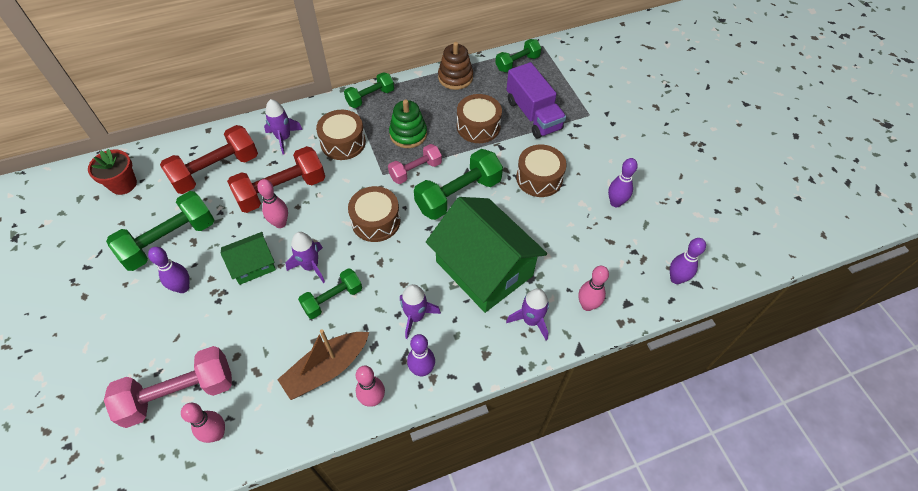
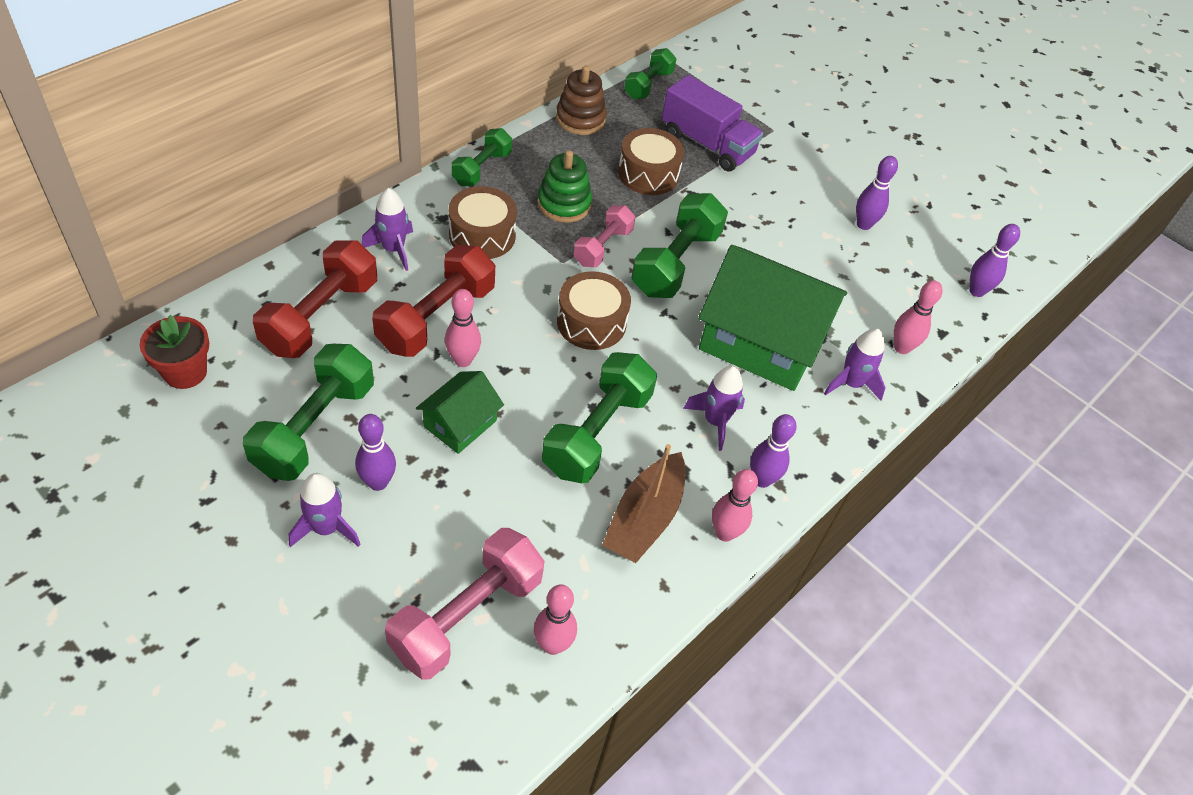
camera: 30 degrees left, 5 degrees down
(311, 266) = (541, 402): purple rocket -> purple rocket (326, 528)
(332, 299) = (597, 433): green dumbbell -> green dumbbell, size x1.63
(539, 178) = (760, 218): brown drum -> none

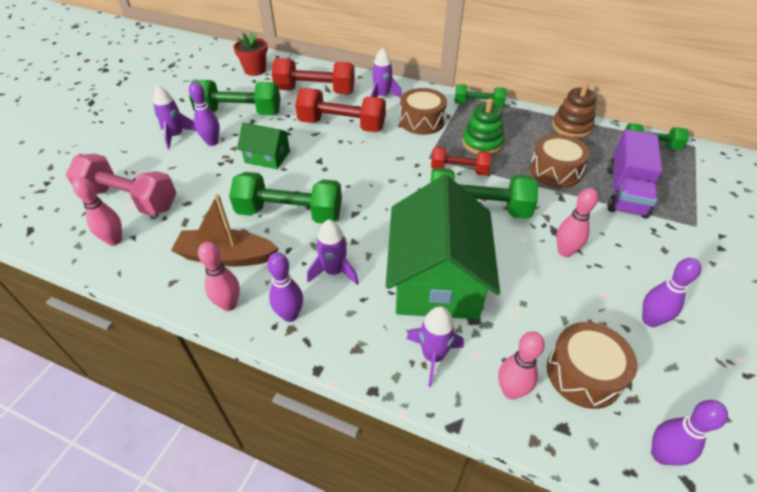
camera: 75 degrees right, 5 degrees down
(463, 360) = (316, 144): pink bowling pin -> pink bowling pin (565, 252)
(591, 322) = (385, 184): brown drum -> brown drum (583, 374)
(603, 247) = (459, 170): pink dumbbell -> red dumbbell

